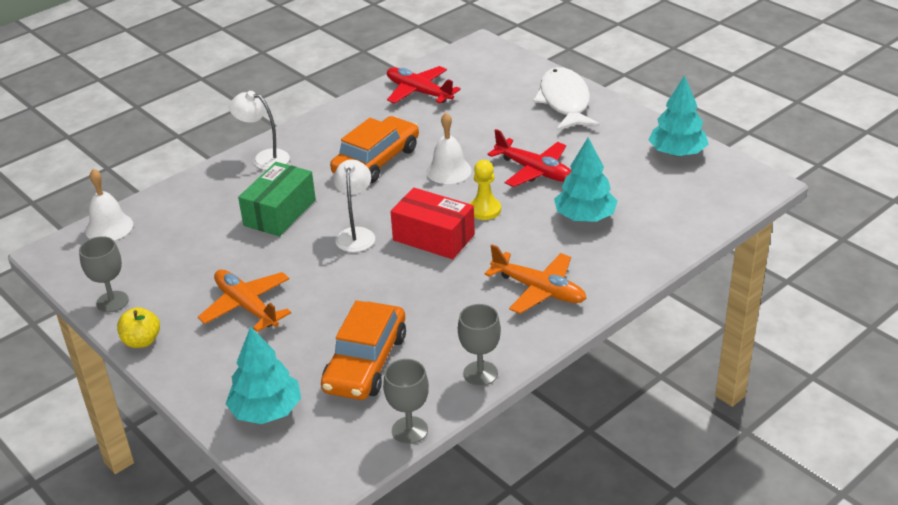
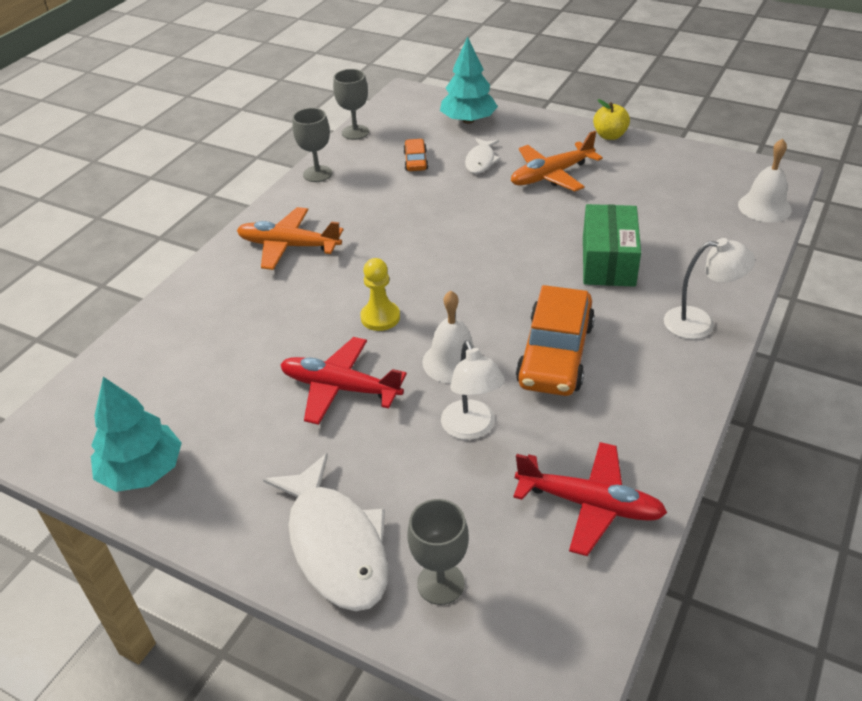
camera: 160 degrees right, 5 degrees up
(112, 302) = (670, 153): grey goblet -> grey goblet (440, 583)
(246, 306) = (551, 175): orange plane -> orange plane turned 120 degrees clockwise
(299, 343) = (481, 161): none -> white fish
(356, 234) = (505, 257): white lamp -> white lamp (471, 429)
(365, 362) = (415, 161): orange car -> orange car, size x0.48
(433, 237) = (421, 273): red box -> none
(585, 217) = (258, 336): turquoise tree -> none

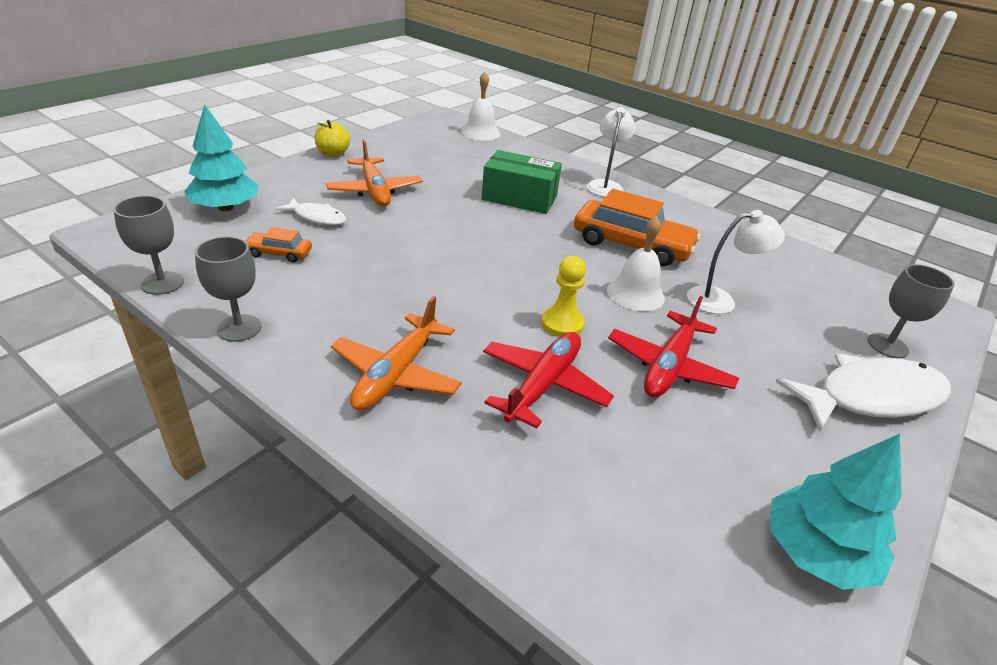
camera: 85 degrees left, 5 degrees down
(590, 504) = (790, 267): red plane -> red plane (543, 385)

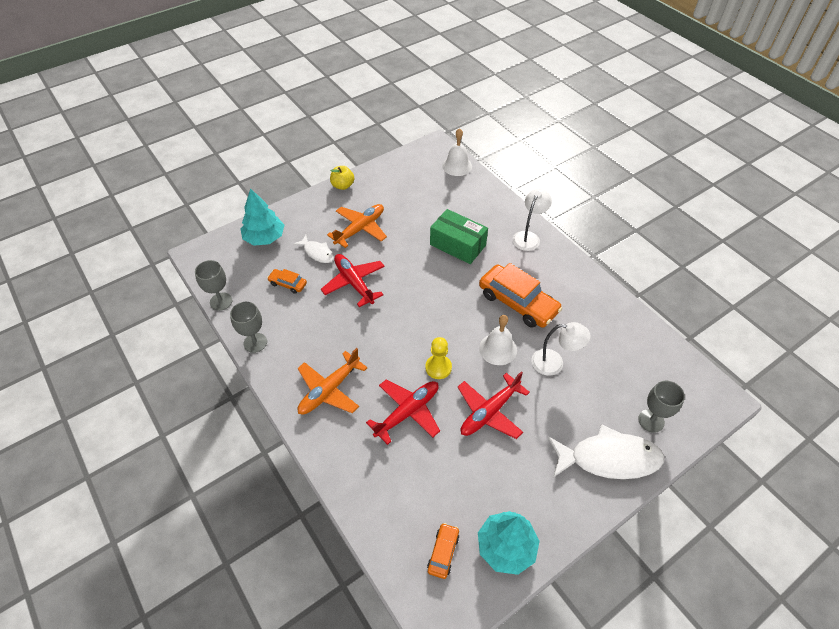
camera: 20 degrees right, 15 degrees up
(375, 191) = (360, 229): orange plane -> orange plane turned 135 degrees counterclockwise
(387, 244) = (354, 283): none -> red plane
(718, 588) = (443, 552): none -> orange car

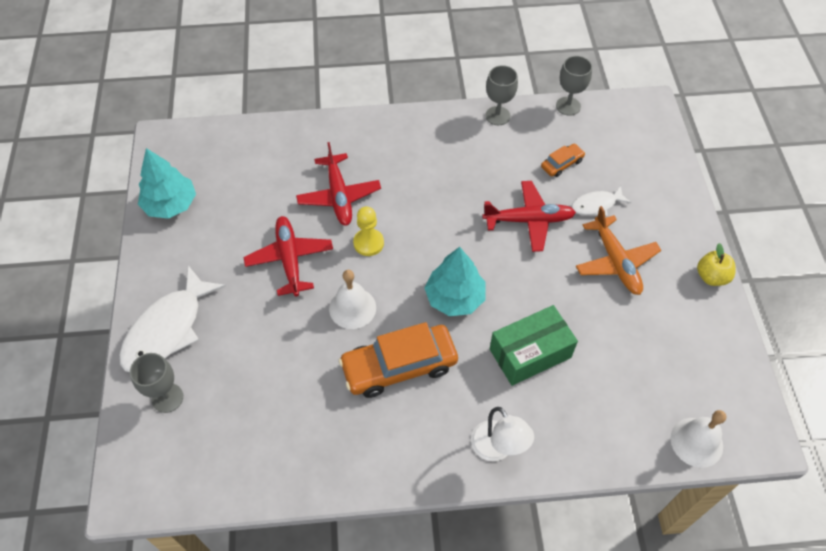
camera: 120 degrees right, 5 degrees up
(264, 238) = (647, 167): turquoise tree -> turquoise tree (455, 298)
(329, 390) = (405, 149): orange plane -> none
(443, 552) = (203, 163): orange car -> none
(554, 363) = (297, 351): white lamp -> none

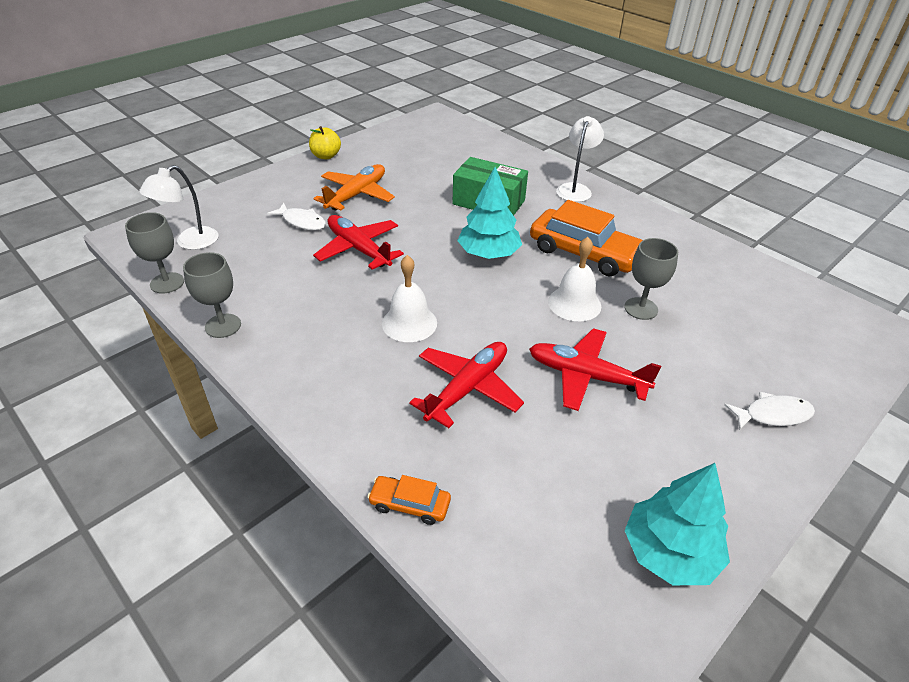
camera: 130 degrees left, 15 degrees down
(167, 398) = (809, 364): grey goblet -> grey goblet (641, 308)
(168, 329) = (773, 415): white fish -> white fish, size x0.53
(290, 259) = (586, 376): red plane -> red plane turned 75 degrees clockwise
(368, 243) = (498, 331): yellow pawn -> none
(562, 164) = (264, 256): orange car -> orange car (410, 504)
(613, 132) = (190, 242): none -> white lamp
(696, 442) = (467, 131): white bell -> white bell (409, 323)

